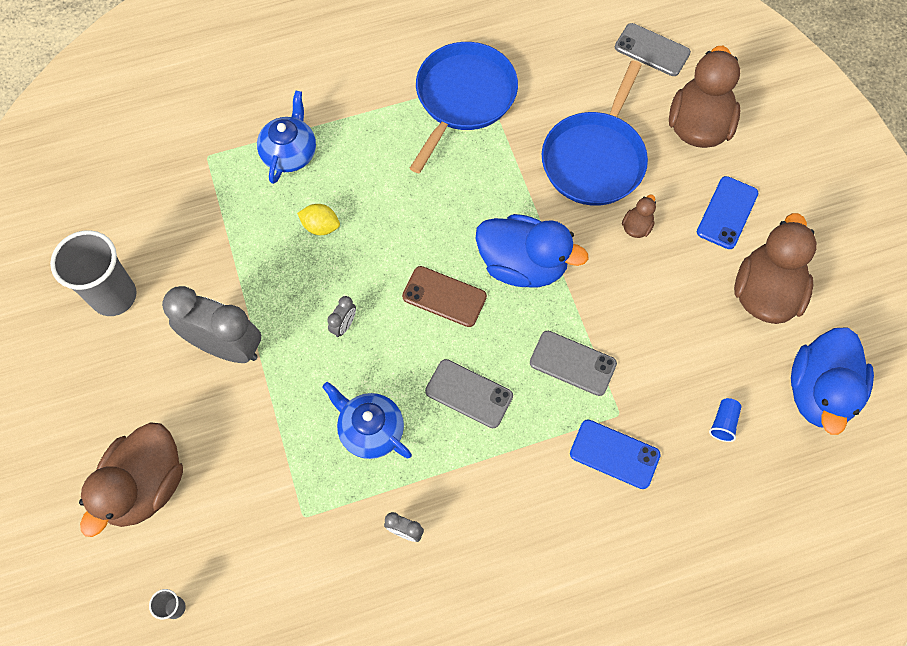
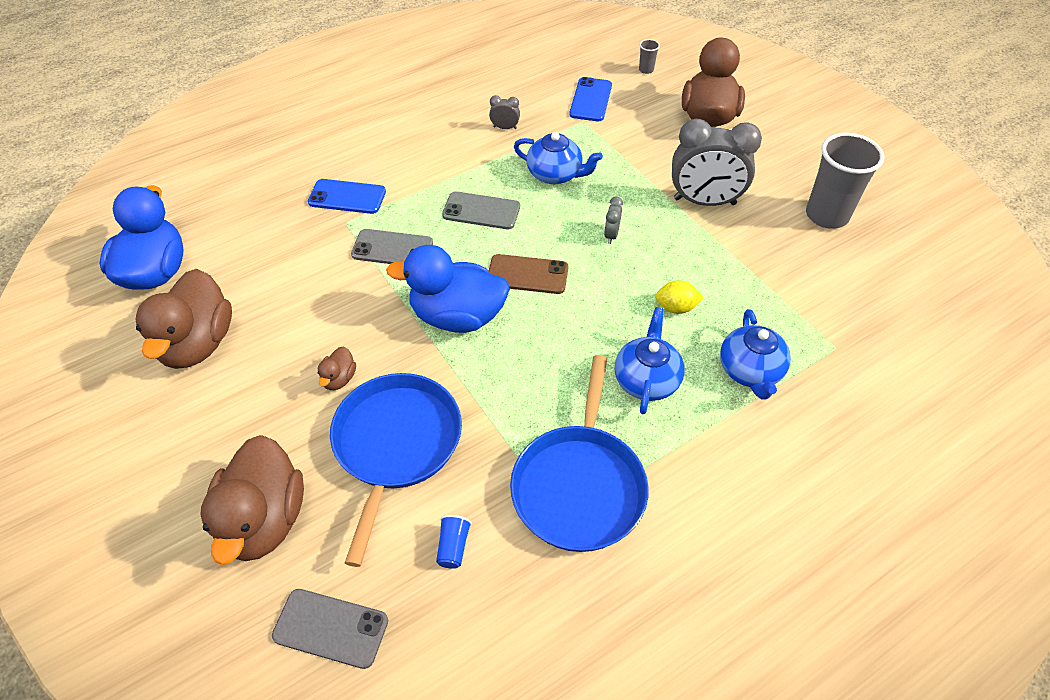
camera: 165 degrees right, 15 degrees down
(378, 166) = (646, 379): none -> blue teapot
(723, 423) = (250, 234): blue cup -> blue cup (453, 546)
(727, 213) = (232, 417): blue phone -> blue phone (590, 100)

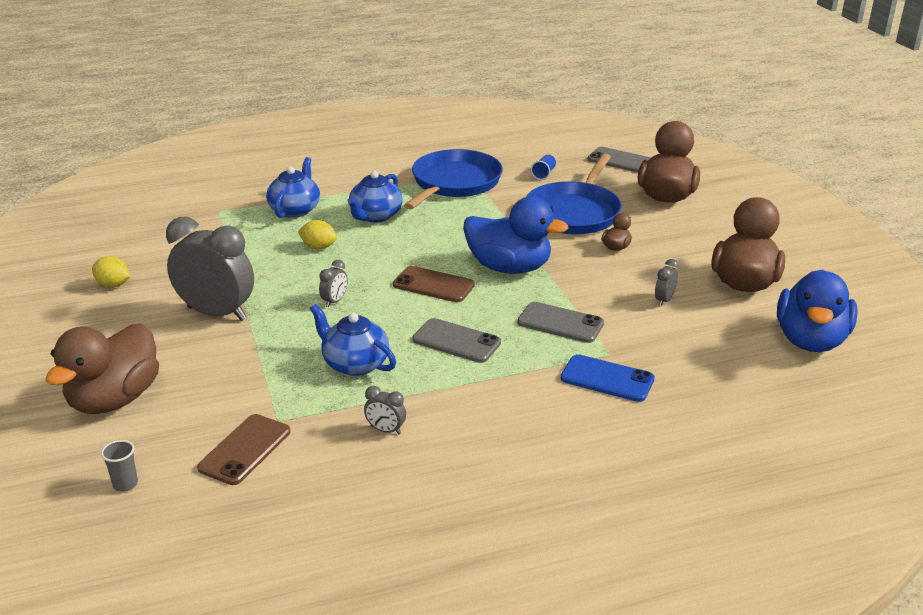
camera: 165 degrees left, 20 degrees down
(290, 299) = (664, 300): none -> grey clock
(590, 100) = (245, 450): blue phone -> brown phone
(826, 215) = (113, 285): grey cup -> yellow lemon

